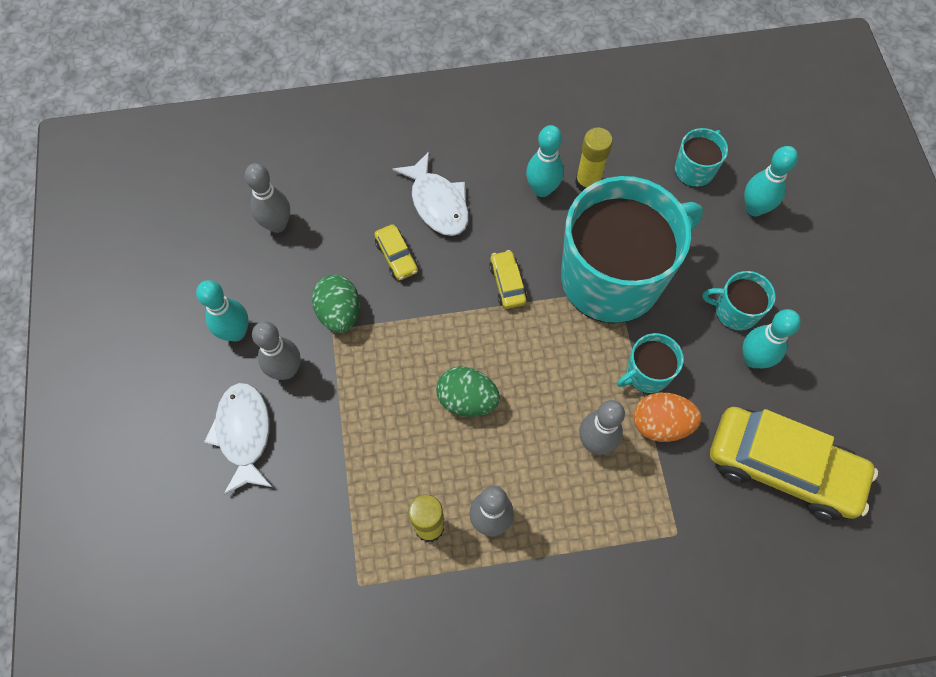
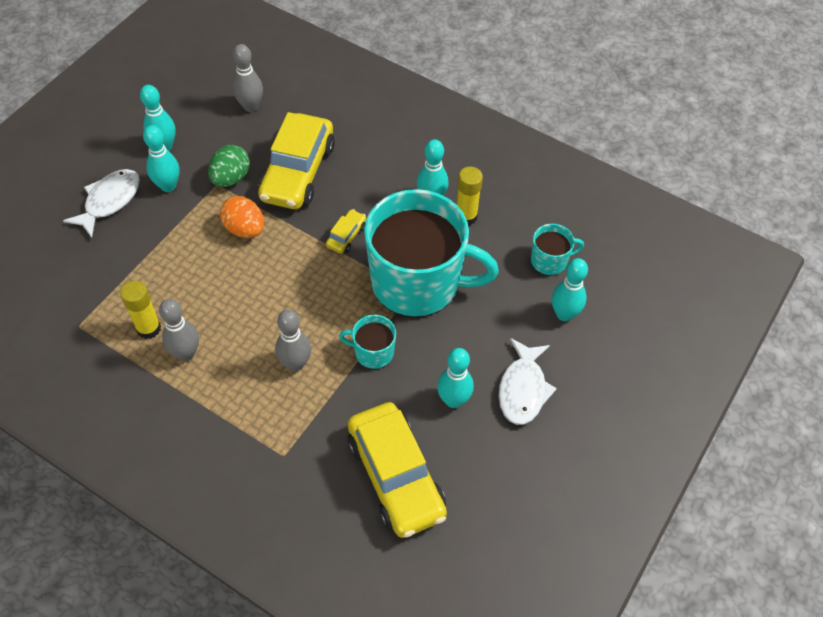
camera: 40 degrees right, 10 degrees down
(286, 370) = (168, 186): grey bowling pin -> turquoise bowling pin
(396, 256) = (298, 172): yellow car -> yellow car, size x2.31
(437, 203) = (356, 161): white fish -> white fish (523, 389)
(467, 399) = (248, 280): green egg -> none
(660, 424) = (347, 387): orange egg -> orange egg (245, 229)
(735, 311) = (475, 363): turquoise mug -> none

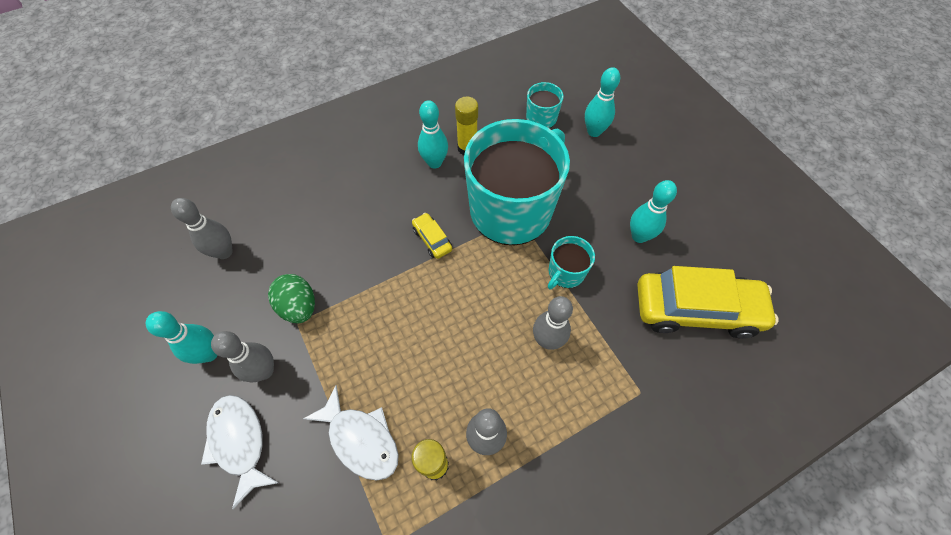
camera: 60 degrees left, 5 degrees up
(168, 186) = (264, 371): turquoise bowling pin -> grey bowling pin
(245, 229) = (369, 320): orange egg -> none
(298, 172) = (335, 246): yellow car -> none
(523, 389) = (648, 187): white fish -> white fish (360, 439)

